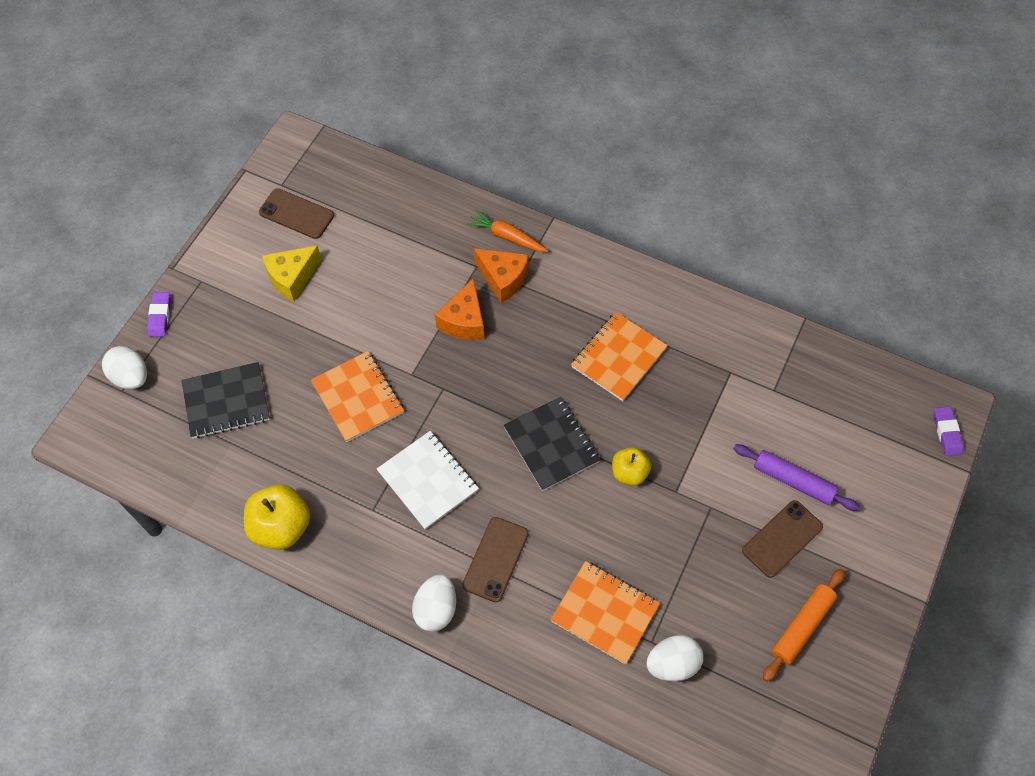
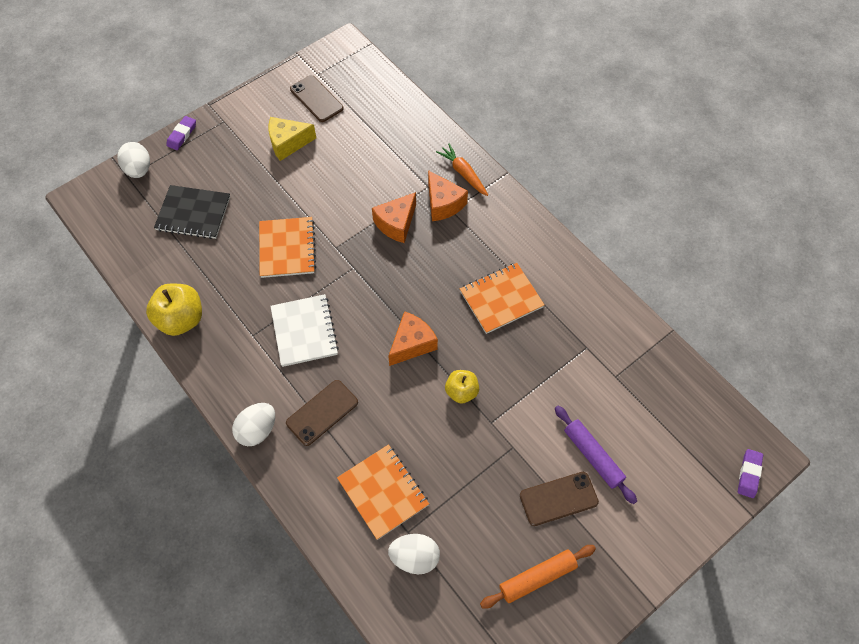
camera: 25 degrees right, 0 degrees up
(551, 445) = (412, 344): black notebook -> orange cheese

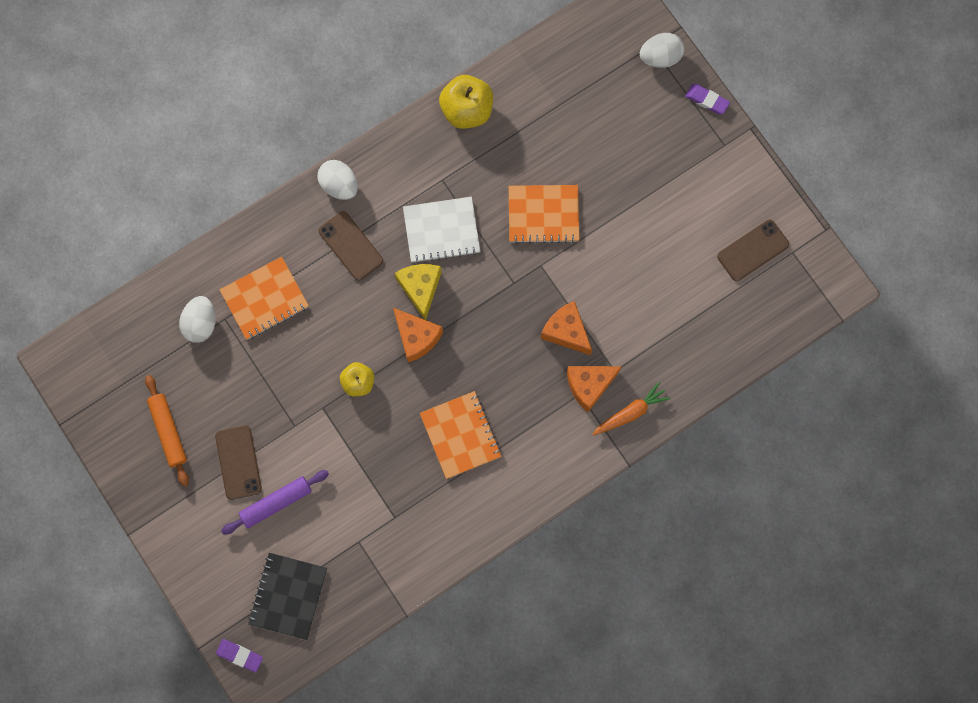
camera: 95 degrees right, 15 degrees up
(193, 213) = (596, 117): black notebook -> black notebook (288, 596)
(288, 143) = (687, 217): yellow cheese -> yellow cheese (420, 288)

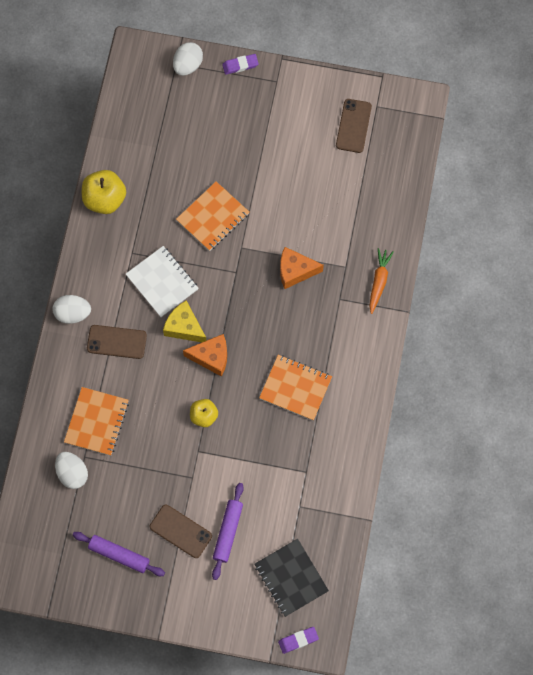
camera: 45 degrees left, 5 degrees down
(168, 431) = (119, 555): orange rolling pin -> purple rolling pin
(441, 230) = (162, 282): white notebook -> white notebook turned 75 degrees counterclockwise
(589, 385) = (340, 289): orange cheese -> none

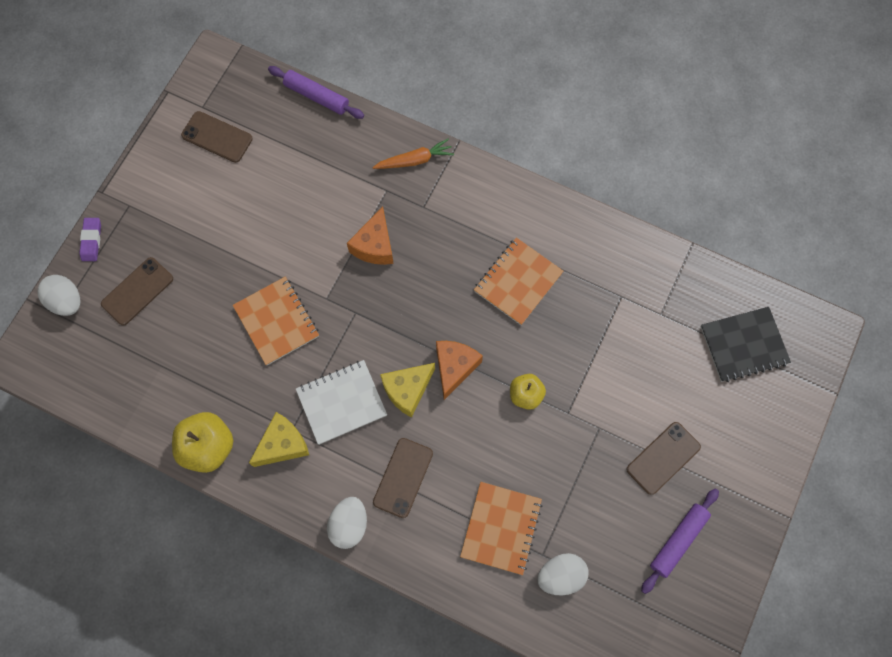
camera: 75 degrees left, 0 degrees up
(96, 422) = (501, 528): orange notebook -> orange notebook turned 75 degrees clockwise
(120, 250) = (283, 444): none -> yellow cheese
(209, 111) = (137, 291): none -> brown phone
(228, 532) = (675, 402): purple rolling pin -> purple rolling pin (316, 96)
(298, 640) = (818, 356): purple eraser -> none
(379, 281) = (415, 160): orange carrot -> orange carrot turned 135 degrees clockwise

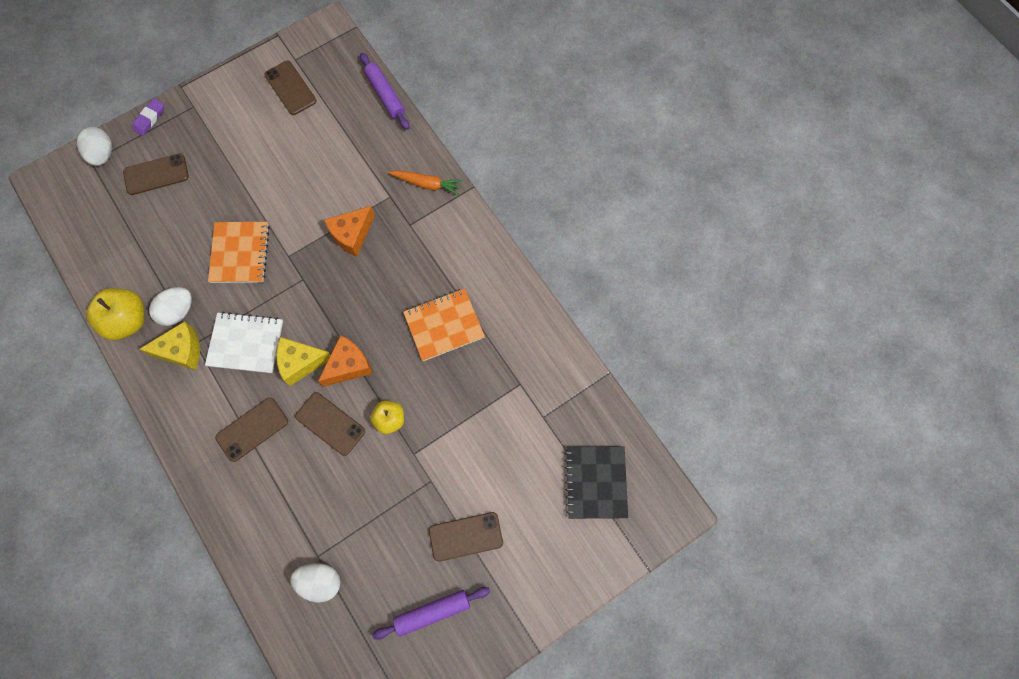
camera: 30 degrees right, 0 degrees up
(349, 524) = (188, 442): white egg -> white egg (178, 311)
(473, 430) = (330, 423): none -> brown phone
(501, 528) = (299, 515): orange notebook -> none
(743, 345) = (596, 482): black notebook -> black notebook turned 75 degrees clockwise

